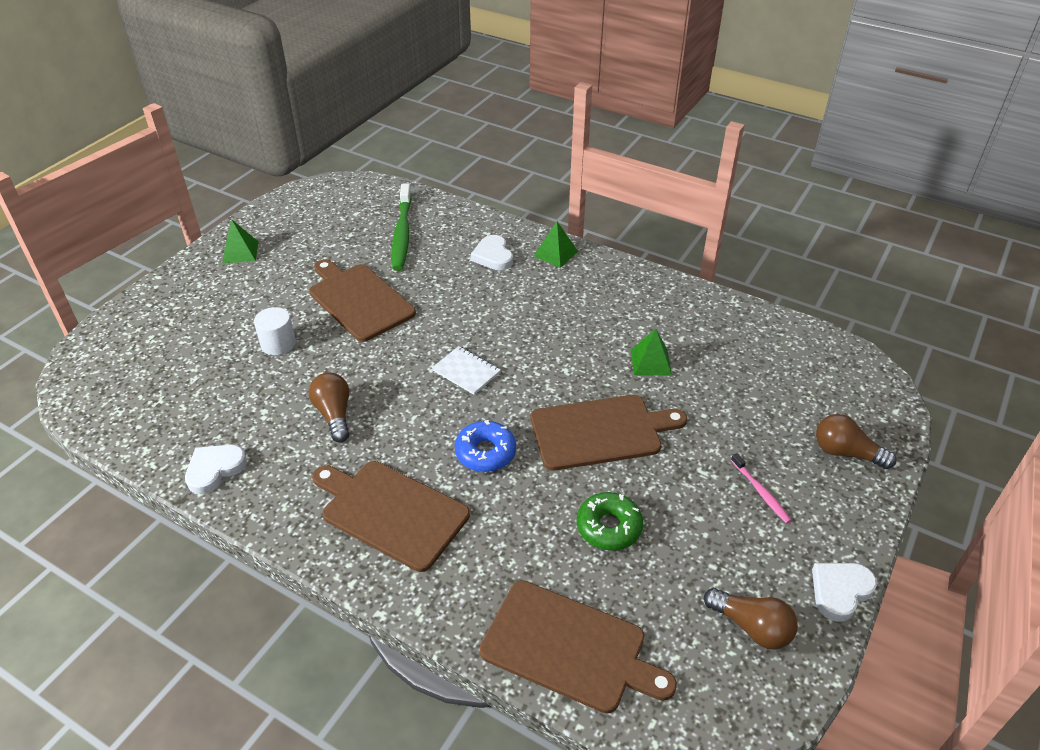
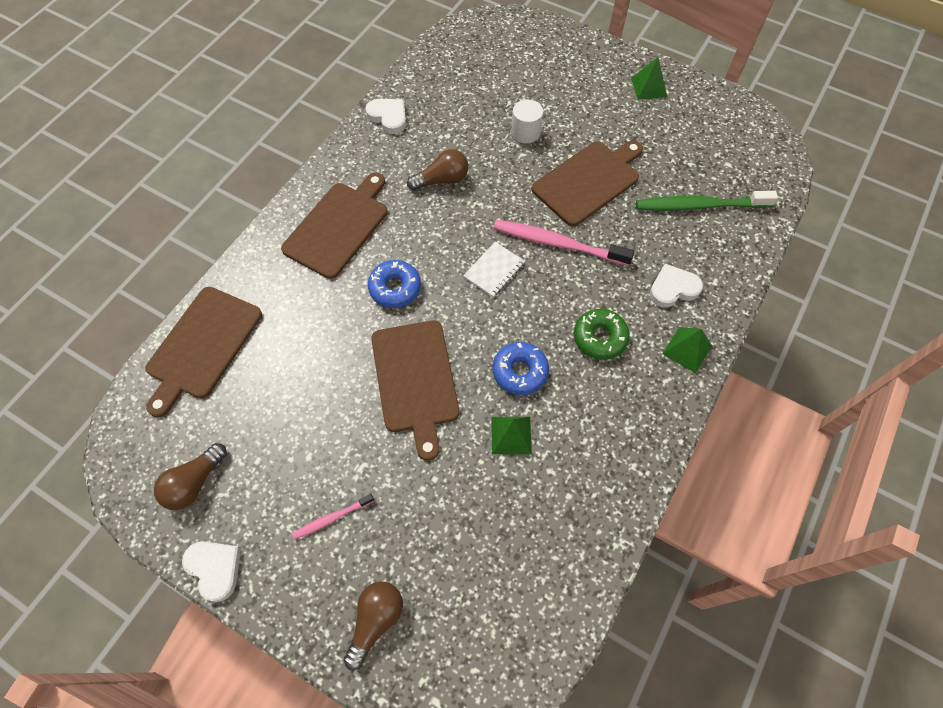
camera: 90 degrees right, 20 degrees up
(436, 325) = (557, 243): none -> pink toothbrush
(584, 355) = (520, 371): none -> blue donut
(609, 527) = (307, 380): green donut -> green donut (600, 338)

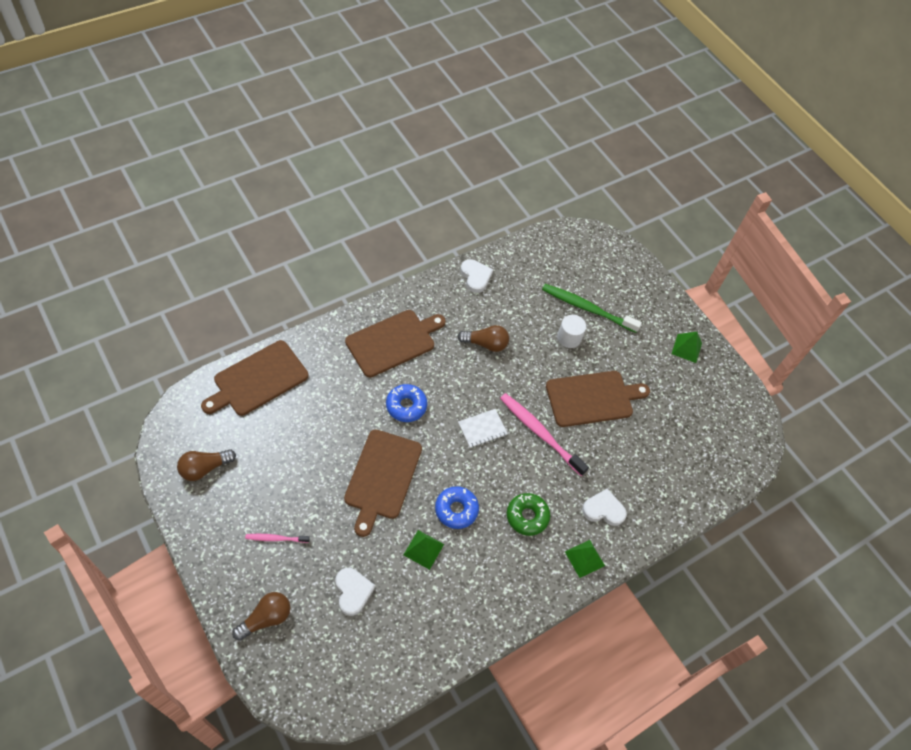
camera: 20 degrees right, 5 degrees down
(215, 568) = (188, 529): white heart -> white heart (353, 591)
(699, 206) = (664, 459): green toothbrush -> green toothbrush (587, 308)

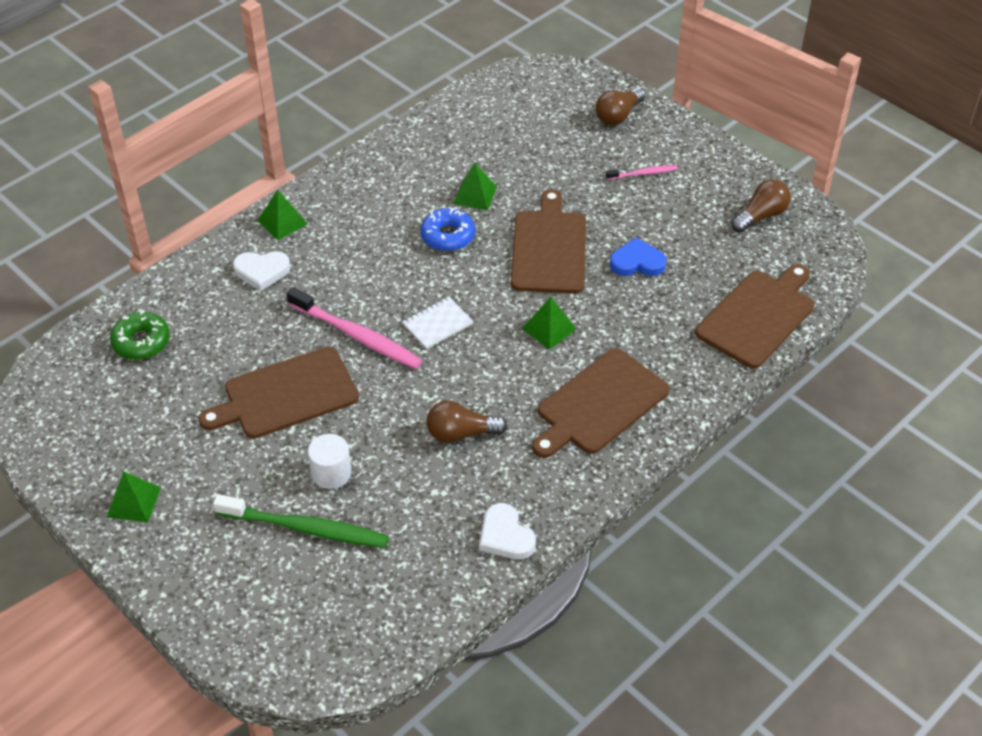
camera: 175 degrees right, 10 degrees down
(321, 447) = (637, 262): none -> blue heart
(353, 591) = (539, 149): white heart -> none
(406, 406) = (549, 328): blue donut -> green pyramid
(527, 516) = (359, 246): green donut -> green donut (141, 342)

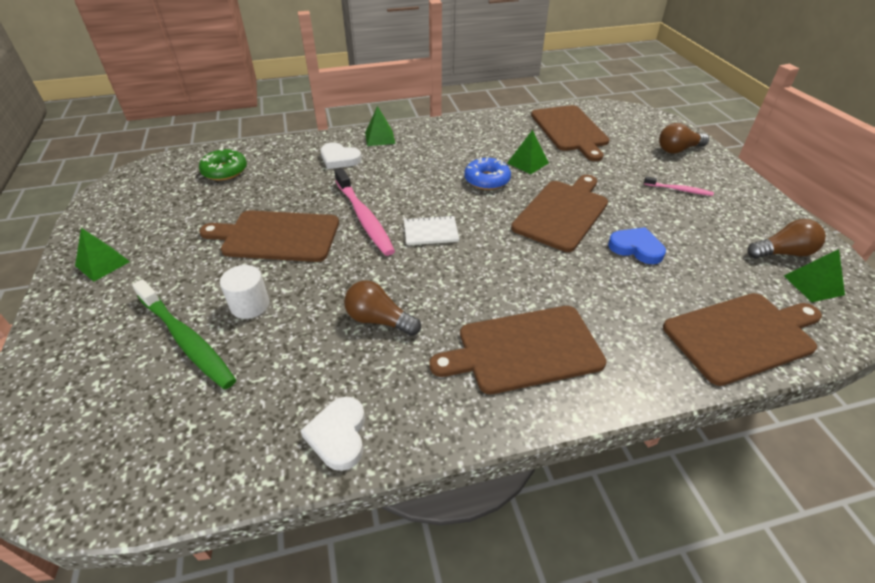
camera: 30 degrees right, 5 degrees down
(491, 128) = (570, 130): none -> brown cutting board
(549, 328) = (521, 269): green pyramid -> green pyramid (813, 285)

